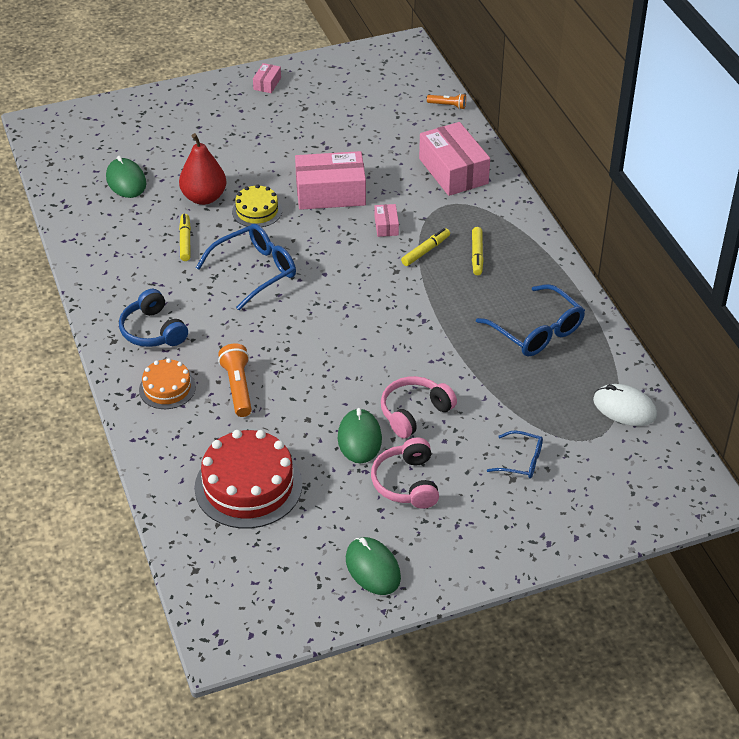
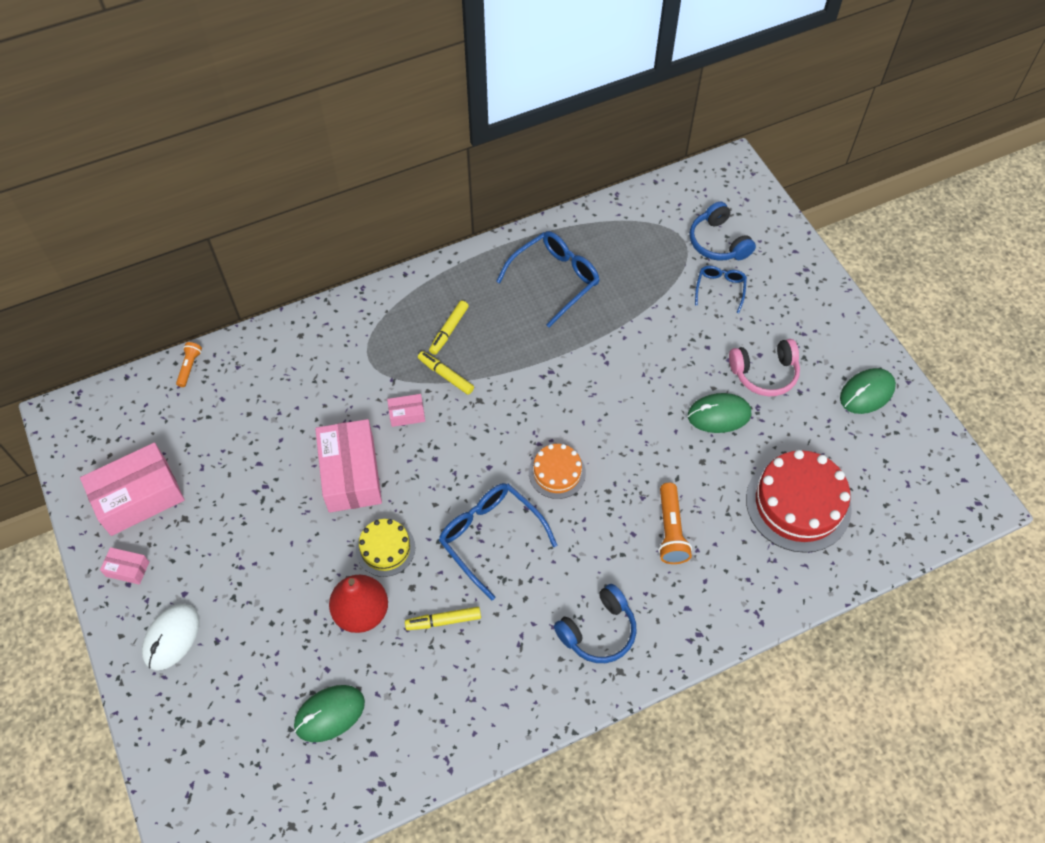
camera: 95 degrees left, 15 degrees up
(167, 388) = (683, 600): orange cake -> orange cake (557, 472)
(238, 387) = (670, 530): orange flashlight -> orange flashlight turned 75 degrees counterclockwise
(414, 413) = (677, 372): pink headphones -> none
(453, 171) = (311, 356): pink box -> pink box (139, 497)
(477, 255) = (449, 330): yellow marker -> yellow marker turned 120 degrees clockwise
(588, 468) = (718, 242): none -> blue headphones
(624, 408) = (643, 217): white mouse -> white mouse (171, 637)

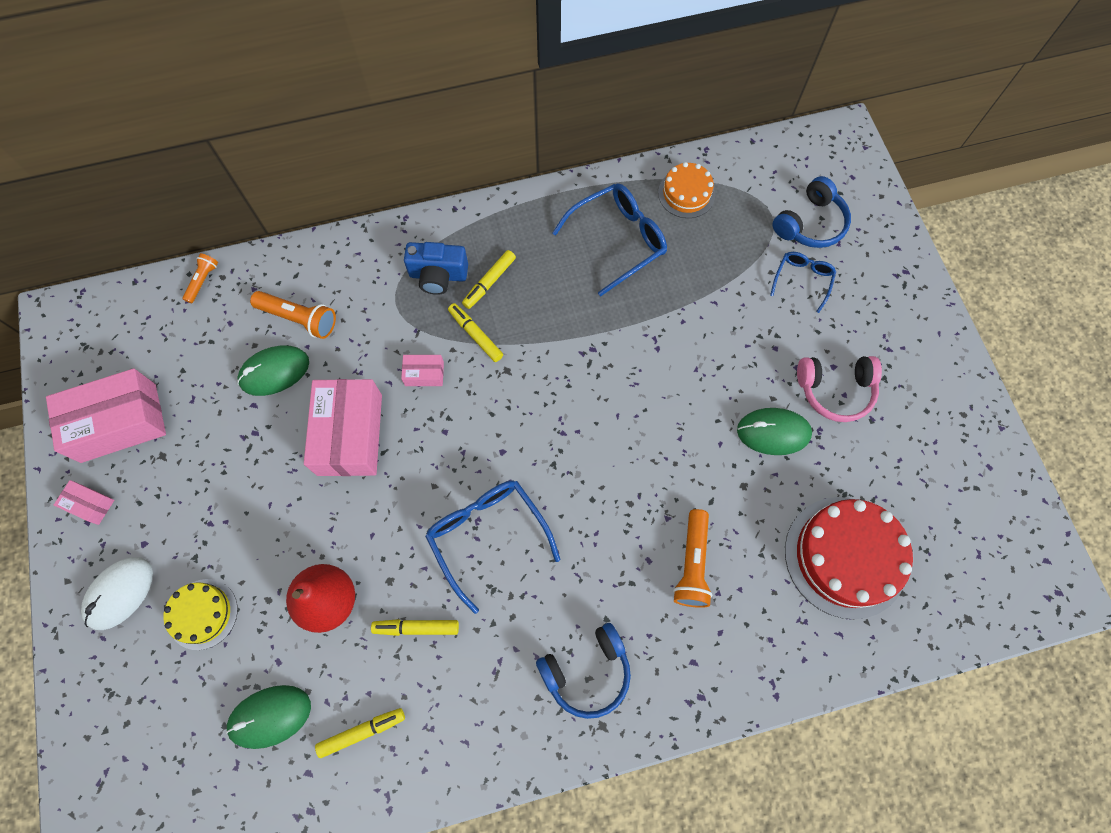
camera: 10 degrees right, 10 degrees up
(284, 385) = (299, 319): none -> orange flashlight
(385, 548) = (370, 529): yellow cake -> yellow cake (202, 614)
(402, 331) = (438, 275): none -> blue camera
(413, 712) = (361, 732): none -> yellow marker
(557, 472) = (576, 471): orange cake -> orange cake (686, 193)
(718, 242) = (810, 224): blue headphones -> blue headphones turned 120 degrees counterclockwise
(866, 393) = (950, 433): green mouse -> green mouse (274, 372)

